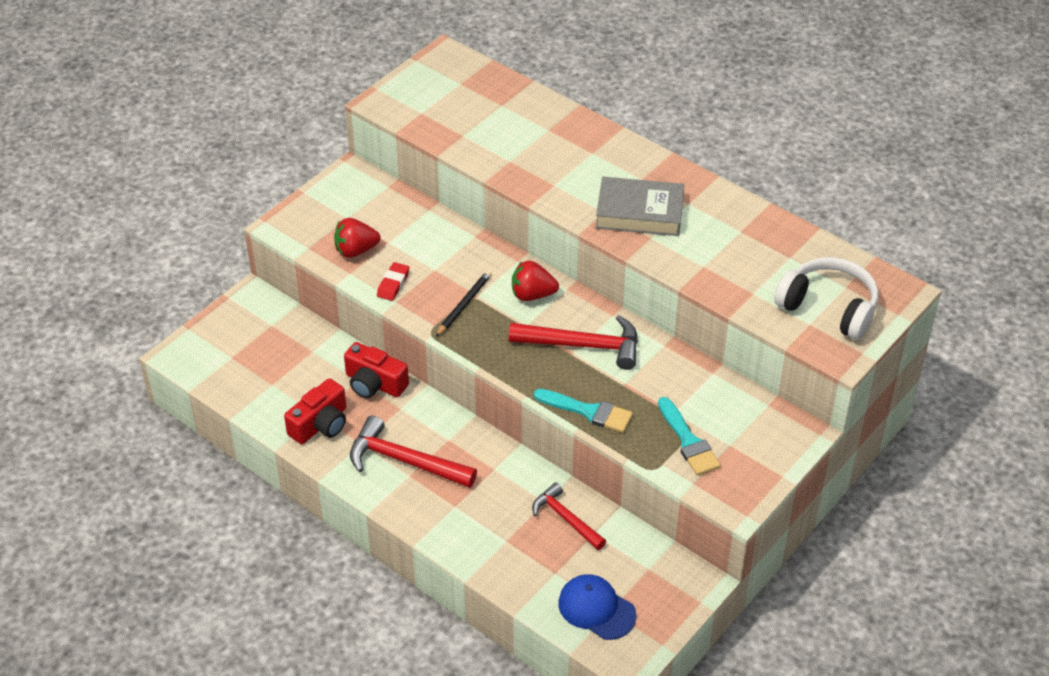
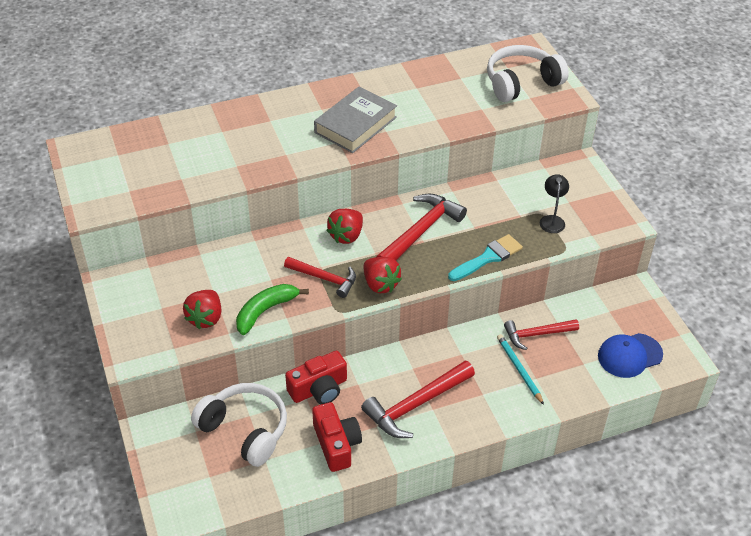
camera: 60 degrees left, 0 degrees up
(294, 356) = (245, 430): none -> white headphones
(393, 284) = (265, 311): red eraser -> green banana
(464, 305) = (324, 278): black pencil -> red hammer
(487, 347) = (380, 284): none -> red strawberry
(507, 522) = (519, 370): none -> turquoise pencil
(688, 441) = (552, 220): turquoise brush -> black lamp

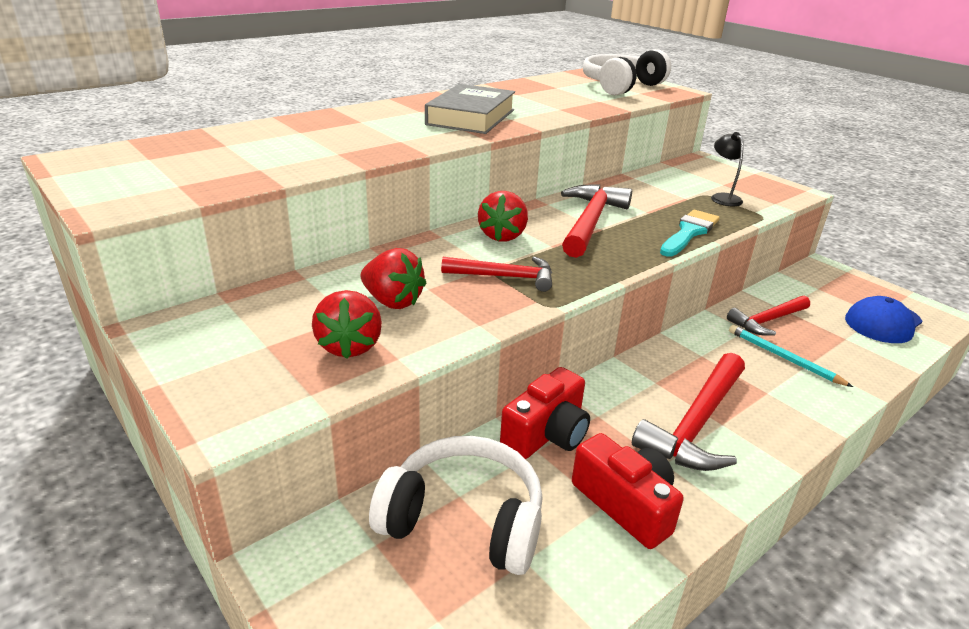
camera: 20 degrees left, 15 degrees down
(265, 311) = (442, 322): green banana -> none
(380, 284) = (584, 272): red strawberry -> red strawberry (392, 301)

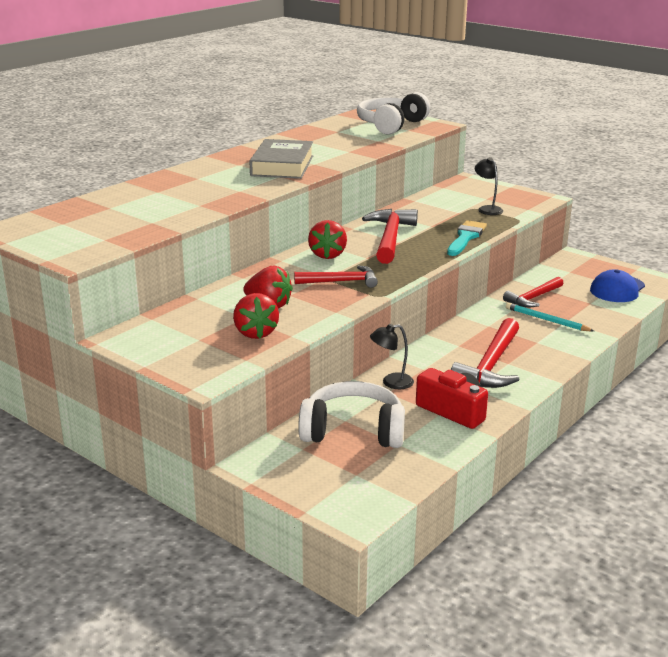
camera: 10 degrees left, 5 degrees down
(547, 433) = (391, 382): red camera -> black lamp

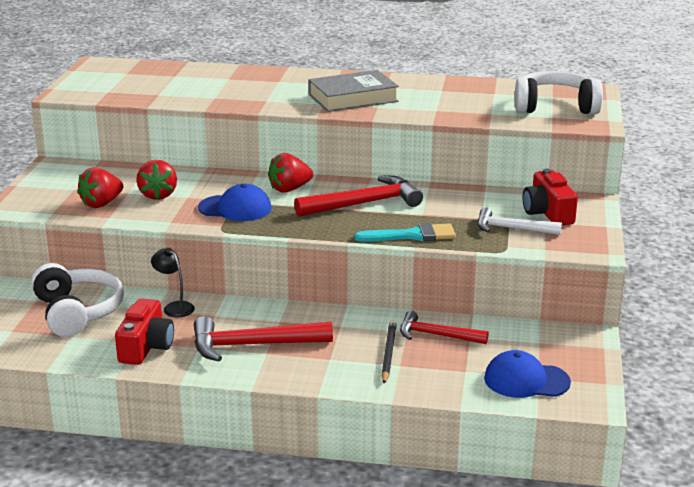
camera: 60 degrees right, 0 degrees up
(341, 282) = (235, 208): red hammer -> blue cap
(472, 194) = (548, 213): none -> red camera
(487, 209) = (512, 229): black lamp -> white hammer
(546, 320) = (388, 353): turquoise pencil -> black pencil

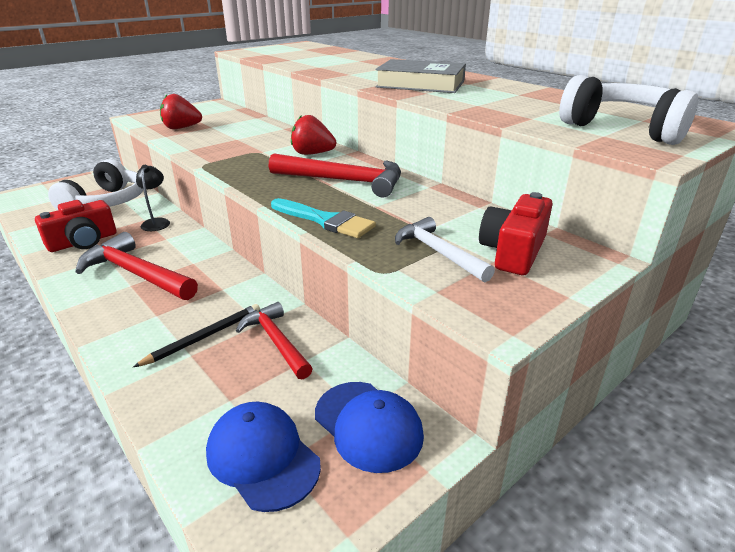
camera: 40 degrees right, 5 degrees up
(158, 195) = (223, 133): red strawberry -> none
(235, 208) = (246, 154): blue cap -> blue cap (368, 425)

